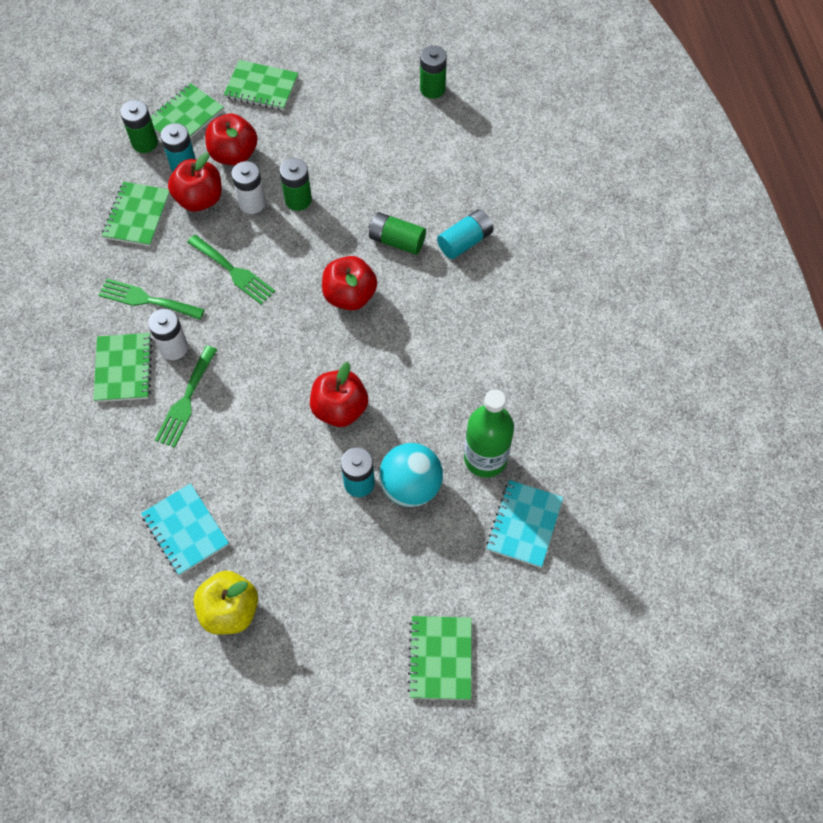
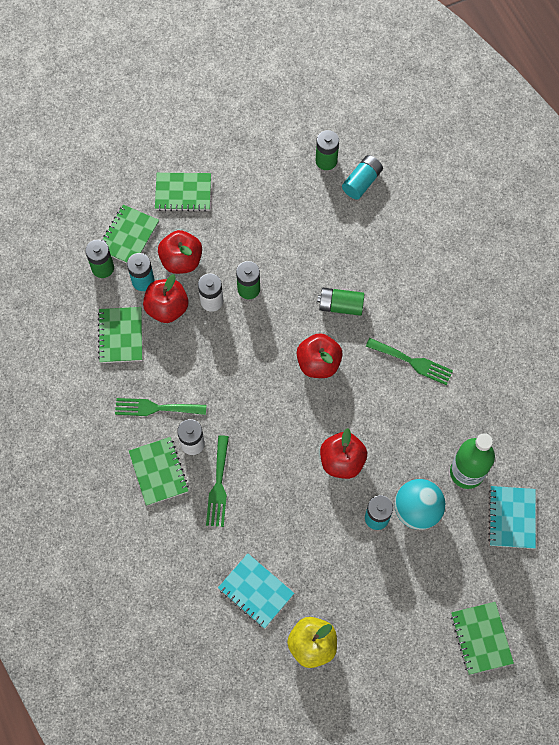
camera: 15 degrees left, 5 degrees up
(233, 271) = (217, 365): green fork -> green fork (412, 362)
(465, 241) = (395, 293): turquoise battery -> turquoise battery (362, 182)

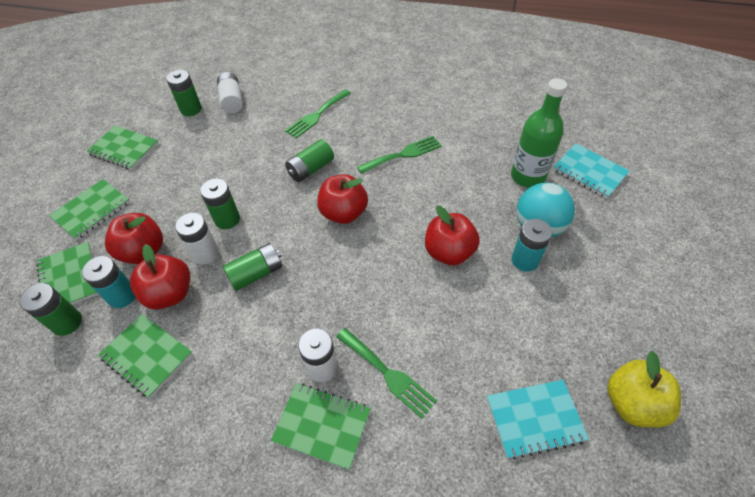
camera: 50 degrees left, 15 degrees down
(156, 408) = (252, 376): green fork -> green fork (317, 115)
(223, 348) = (256, 273): none -> green battery
(362, 182) = (232, 101): turquoise battery -> white battery
(481, 638) = (696, 255): green notebook -> green notebook (124, 149)

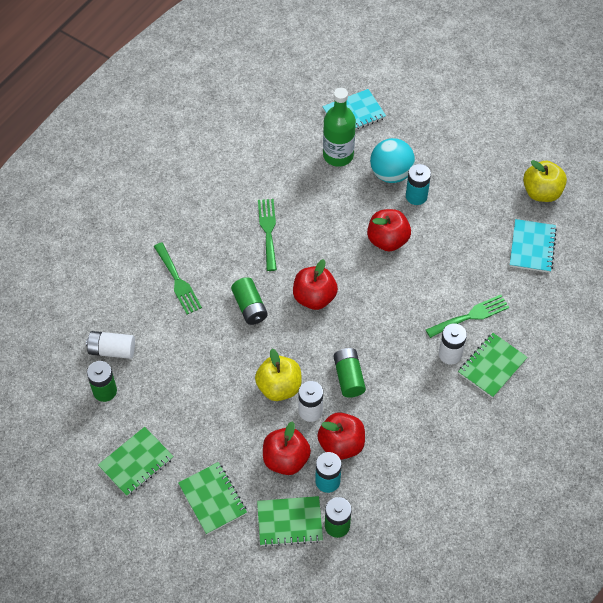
camera: 70 degrees left, 5 degrees up
(147, 356) = (393, 468): green notebook -> none
(227, 219) = (279, 387): green battery -> yellow apple

